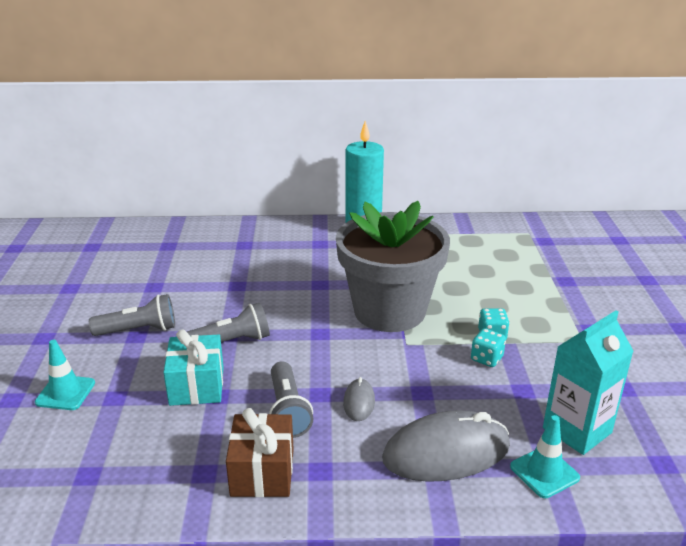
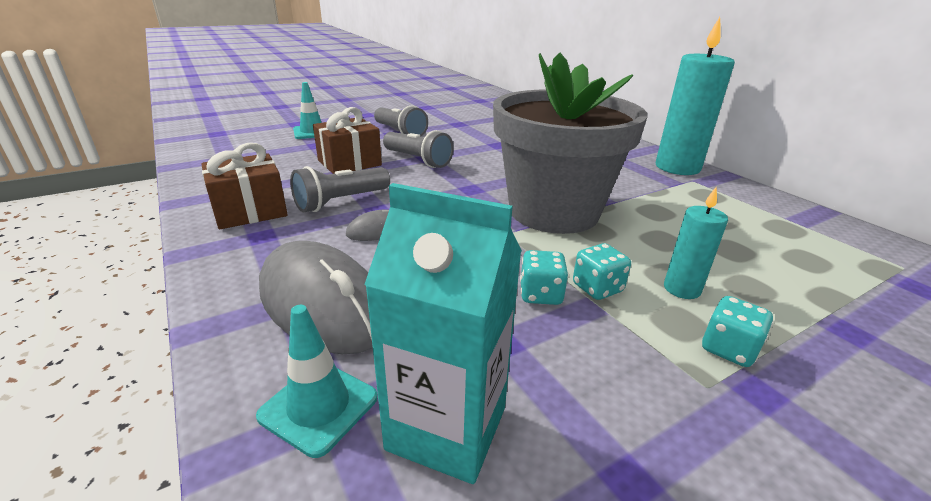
camera: 60 degrees right, 0 degrees up
(197, 385) = (349, 163): turquoise gift -> brown gift
(509, 308) = (682, 289): none -> turquoise candle
(561, 321) = (728, 349): none -> turquoise dice

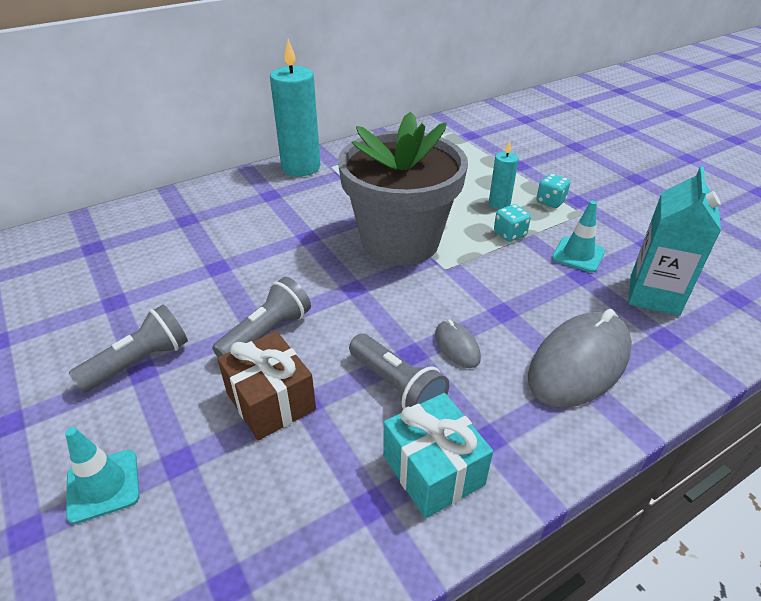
camera: 90 degrees left, 10 degrees up
(250, 211) = (433, 470): brown gift -> turquoise gift
(319, 406) = (668, 345): turquoise traffic cone -> turquoise traffic cone (578, 255)
(540, 294) = (526, 257): turquoise dice -> none

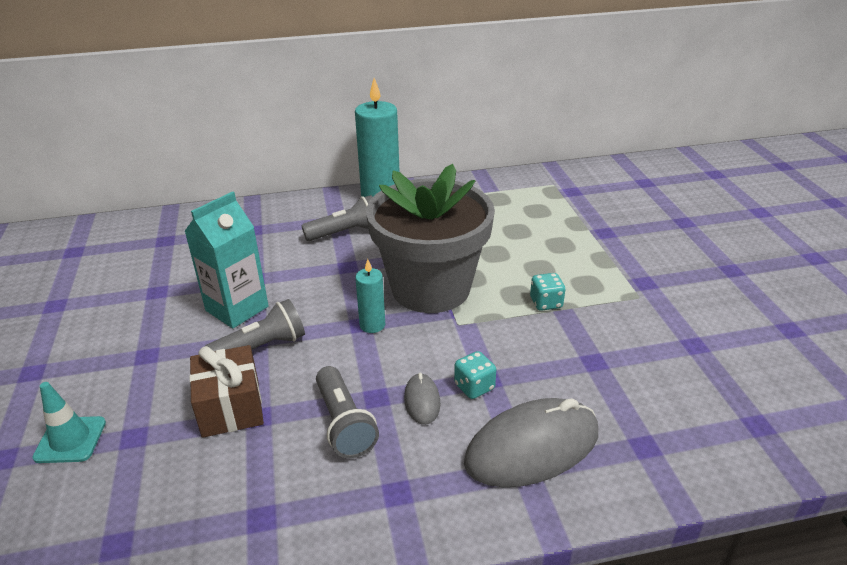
camera: 20 degrees right, 5 degrees down
(139, 362) = (148, 347): grey flashlight -> grey flashlight (346, 232)
(433, 470) = (330, 505): turquoise gift -> none
(499, 204) = (555, 269): turquoise candle -> turquoise candle (372, 325)
(550, 201) = (613, 277): turquoise dice -> turquoise dice (474, 387)
(578, 255) = (605, 339): turquoise traffic cone -> none
(654, 295) = (661, 400): turquoise carton -> turquoise carton (237, 308)

